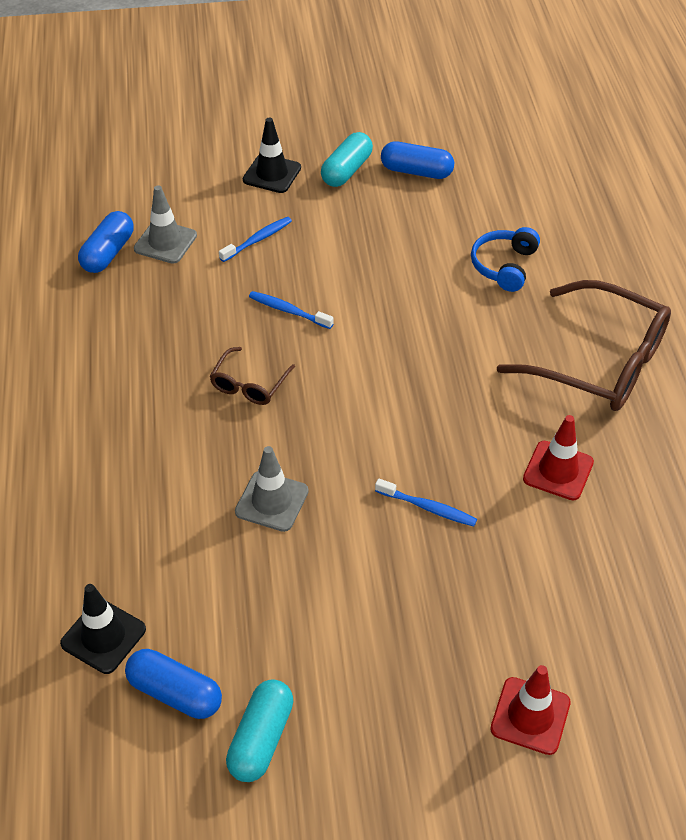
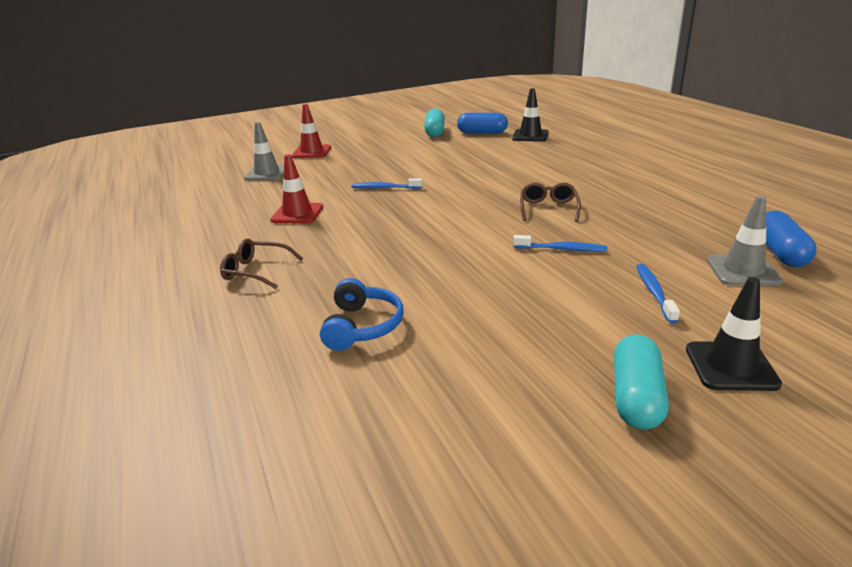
camera: 165 degrees right, 20 degrees down
(258, 240) = (654, 292): blue toothbrush -> blue toothbrush turned 150 degrees clockwise
(272, 501) = (484, 175): grey traffic cone -> grey traffic cone (267, 173)
(416, 171) = (532, 422): blue capsule -> none
(601, 363) = (255, 271): brown glasses -> brown glasses, size x0.47

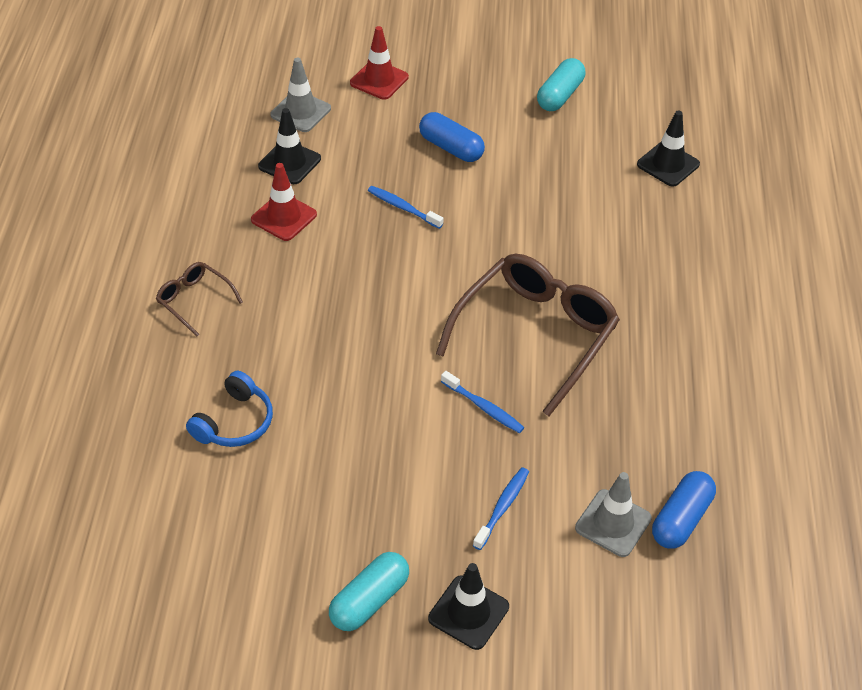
camera: 25 degrees right, 20 degrees up
(278, 192) = (289, 162): none -> black traffic cone
(482, 132) = (616, 126): blue capsule -> blue capsule (451, 148)
(548, 208) = (536, 334): brown glasses -> brown glasses, size x2.11

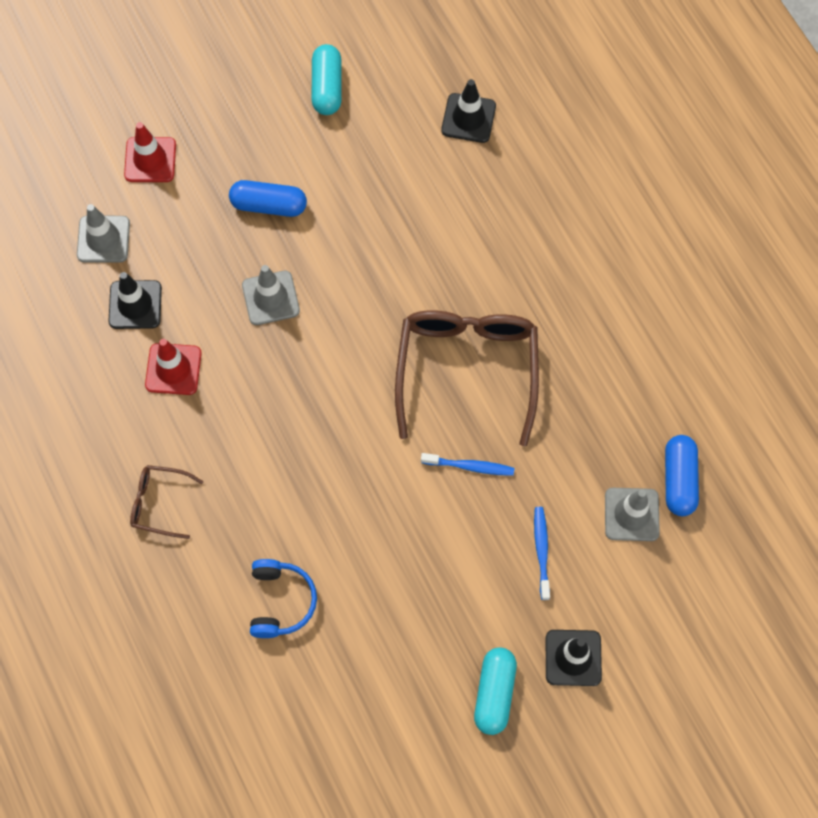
camera: 30 degrees left, 20 degrees up
(403, 207) = (270, 298): blue toothbrush -> grey traffic cone

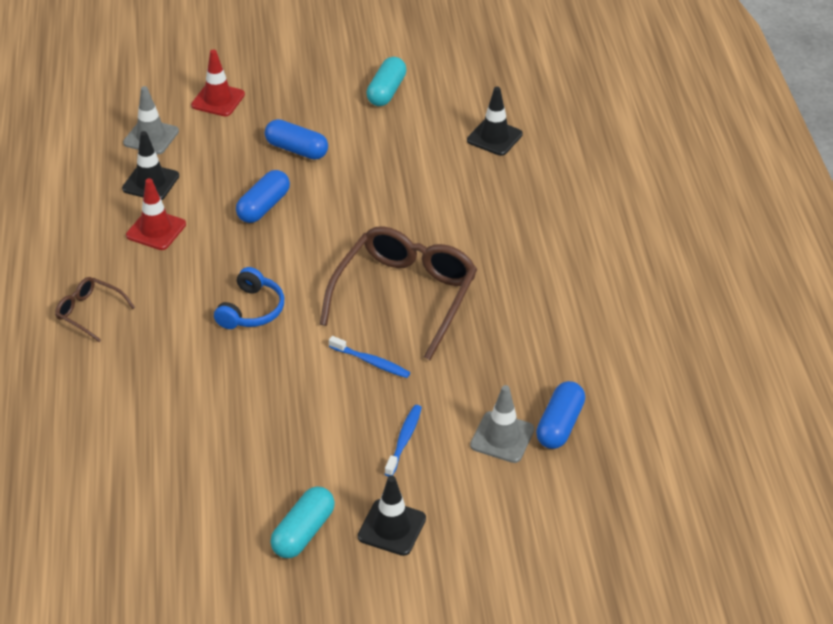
camera: 20 degrees right, 25 degrees down
(270, 298) = (263, 206): grey traffic cone -> blue capsule
(281, 601) = (150, 408): blue headphones -> blue headphones (251, 310)

